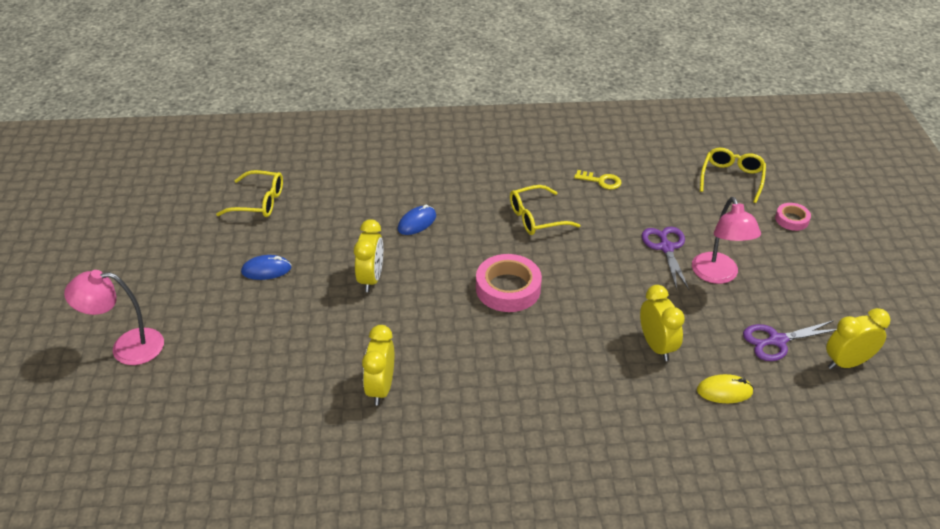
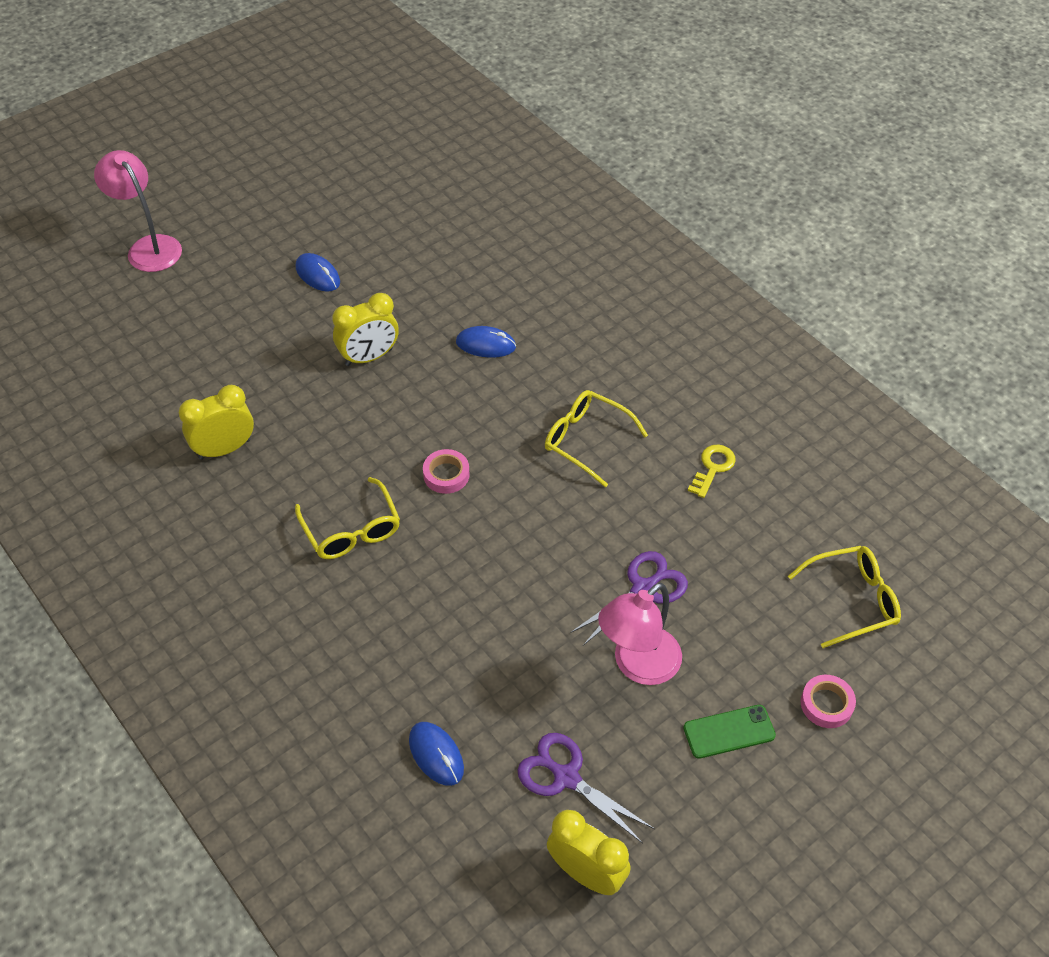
camera: 55 degrees right, 10 degrees up
(259, 202) = (409, 211): yellow glasses -> yellow glasses (351, 530)
(508, 288) = (446, 475): pink tape -> pink tape, size x0.55
(601, 181) = (713, 468): yellow key -> yellow key turned 135 degrees counterclockwise
(656, 346) = (460, 655): yellow clock -> none
(724, 391) = (436, 755): yellow mouse -> blue mouse
(786, 262) = (729, 732): none -> green phone

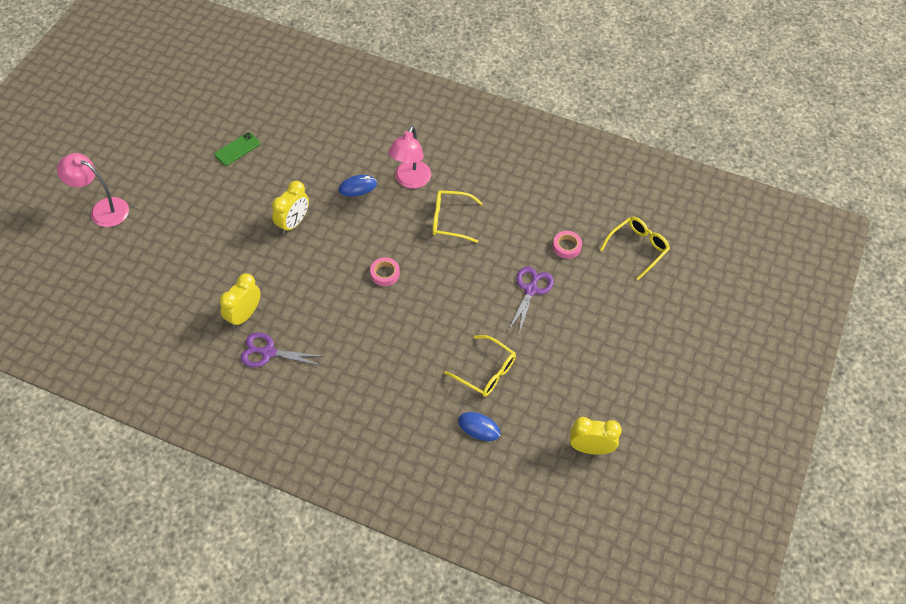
camera: 30 degrees left, 5 degrees up
(318, 275) = (226, 184): blue mouse -> none
(351, 530) = (352, 329): yellow glasses -> yellow glasses (486, 372)
(566, 777) = (552, 406): purple scissors -> purple scissors (268, 352)
(637, 665) = (552, 332): pink lamp -> pink lamp (410, 181)
(713, 468) = (527, 207): yellow key -> none
(729, 732) = (617, 344): green phone -> green phone (237, 149)
(826, 704) = (655, 308): pink tape -> pink tape (566, 246)

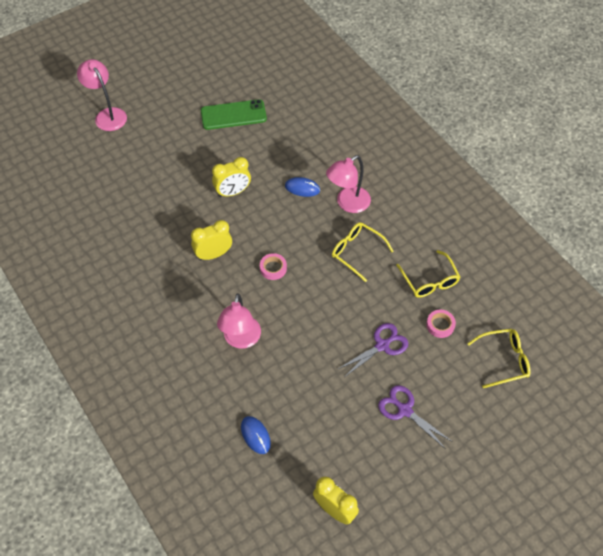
camera: 35 degrees right, 0 degrees up
(237, 149) = (233, 115): green phone -> green phone, size x1.63
(244, 315) = (146, 245): yellow clock -> yellow clock (213, 254)
(268, 352) = (142, 283): purple scissors -> purple scissors (405, 410)
(403, 353) = (241, 340): none -> pink lamp
(486, 372) = (295, 393): yellow glasses -> yellow glasses (429, 281)

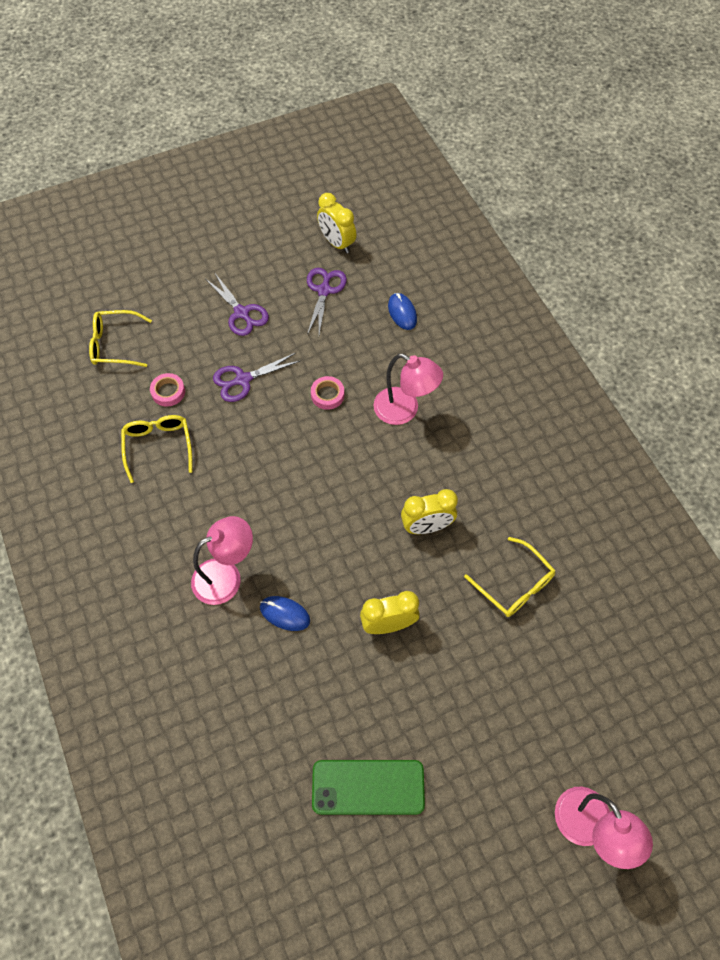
camera: 170 degrees left, 5 degrees up
(241, 340) = (404, 410): pink lamp -> pink lamp turned 105 degrees clockwise
(273, 268) = (351, 494): pink tape -> pink tape (327, 395)
(334, 448) = (324, 291): none -> purple scissors
(356, 252) = (236, 500): yellow glasses -> yellow glasses (515, 585)

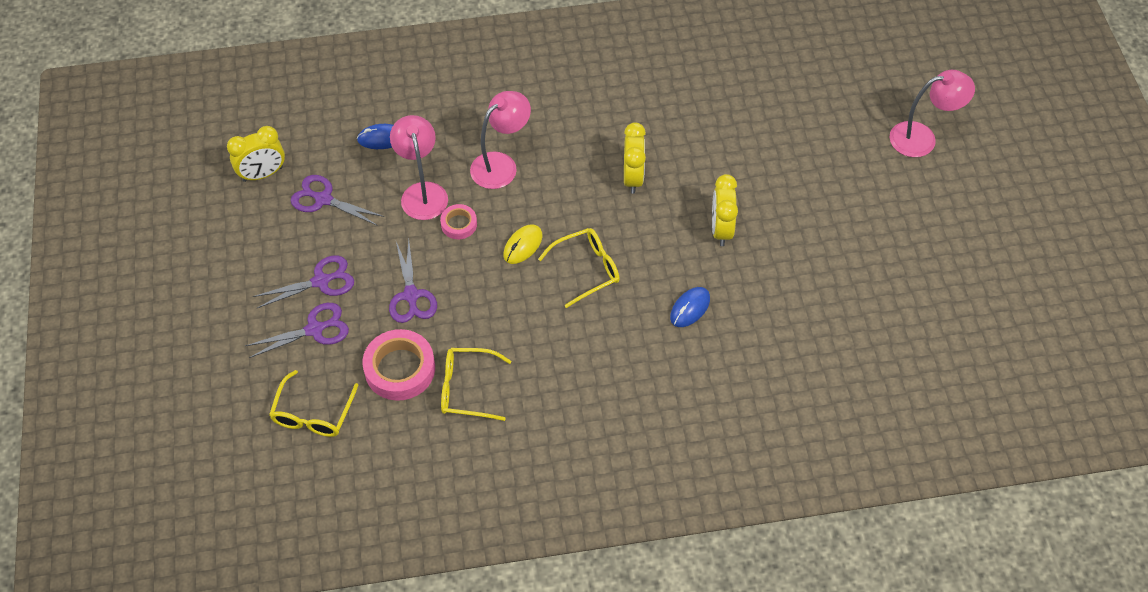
camera: 75 degrees left, 5 degrees down
(168, 392) = (400, 369): pink tape -> pink tape, size x1.83
(194, 322) = (314, 329): none -> purple scissors
(226, 576) = (637, 350): pink lamp -> pink lamp (422, 192)
(318, 451) = (523, 245): none -> yellow mouse
(368, 787) = (862, 277): green phone -> none
(515, 585) = (708, 128): yellow glasses -> yellow glasses (587, 269)

